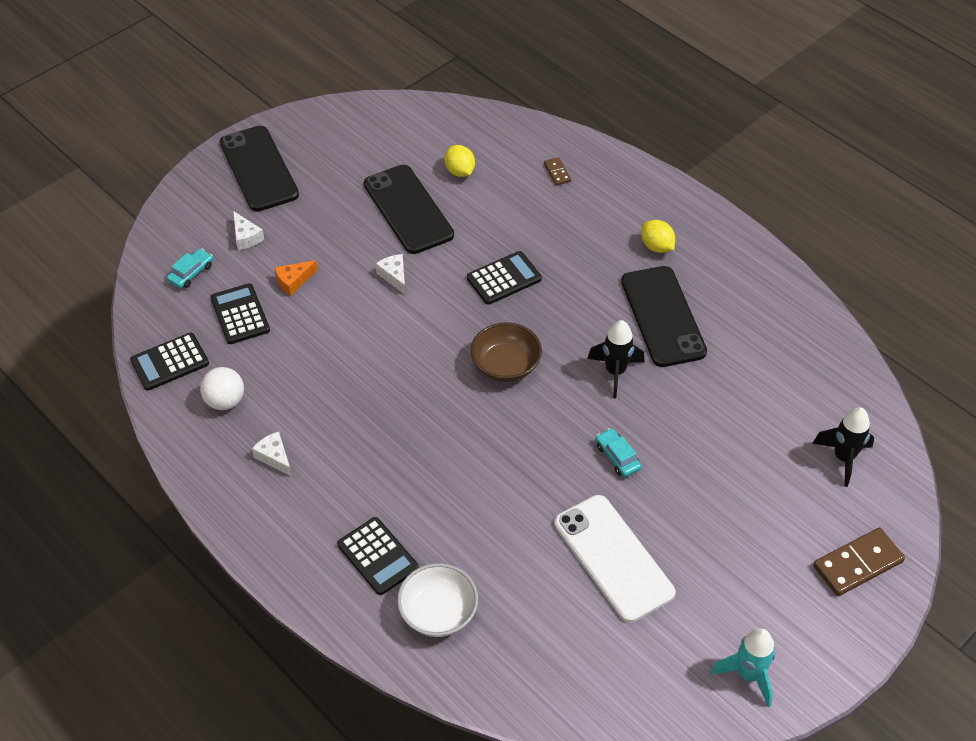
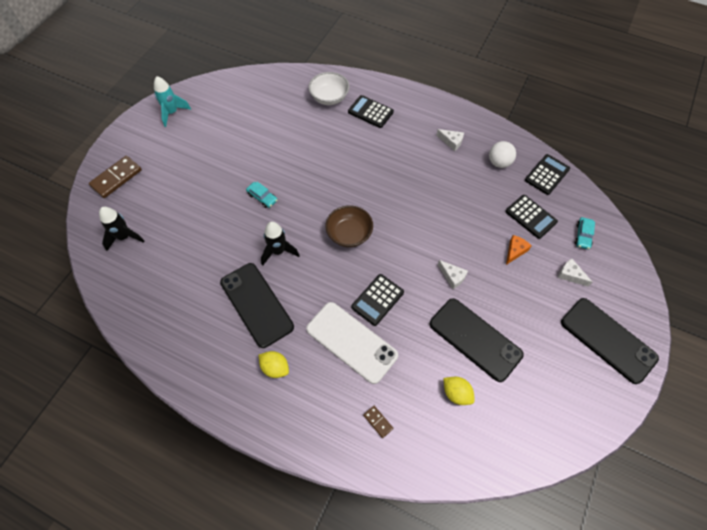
camera: 160 degrees right, 10 degrees up
(613, 558) = (250, 144): white phone -> white phone (351, 342)

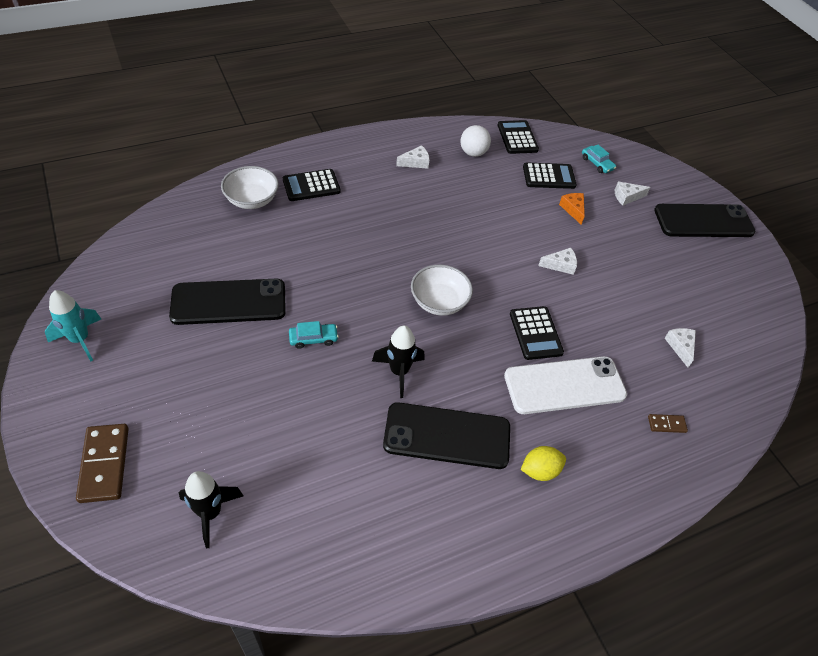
camera: 55 degrees left, 10 degrees down
(349, 234) = (439, 302): brown bowl -> white bowl
(456, 393) = (680, 347): yellow lemon -> white cheese
(475, 339) = (637, 296): black phone -> black phone (229, 302)

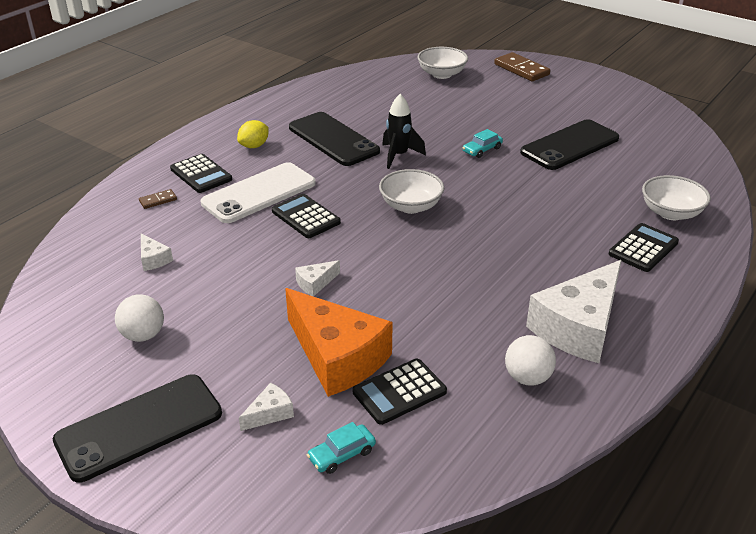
camera: 155 degrees right, 15 degrees down
(80, 340) = (624, 98): turquoise rocket -> none
(210, 513) = (441, 74): black rocket -> white bowl
(415, 162) = (578, 327): white cheese -> white cheese, size x2.40
(447, 436) = (333, 139): black phone -> black phone turned 75 degrees clockwise
(517, 138) = (492, 440): black calculator -> black calculator (201, 174)
(573, 209) = (337, 357): orange cheese -> orange cheese, size x2.40
(597, 163) = (342, 454): turquoise car -> turquoise car turned 60 degrees counterclockwise
(695, 279) = (143, 335): none -> white ball

